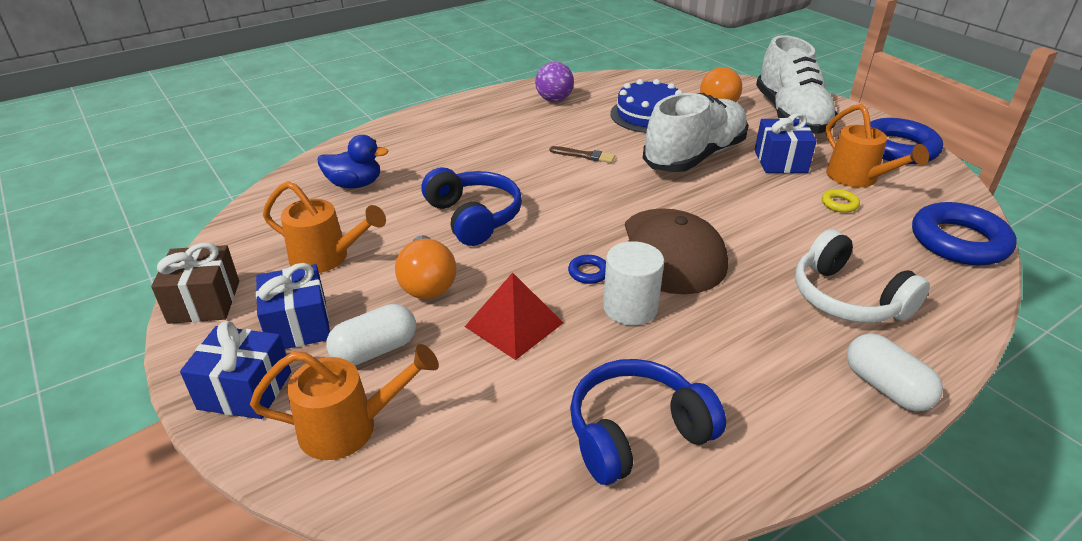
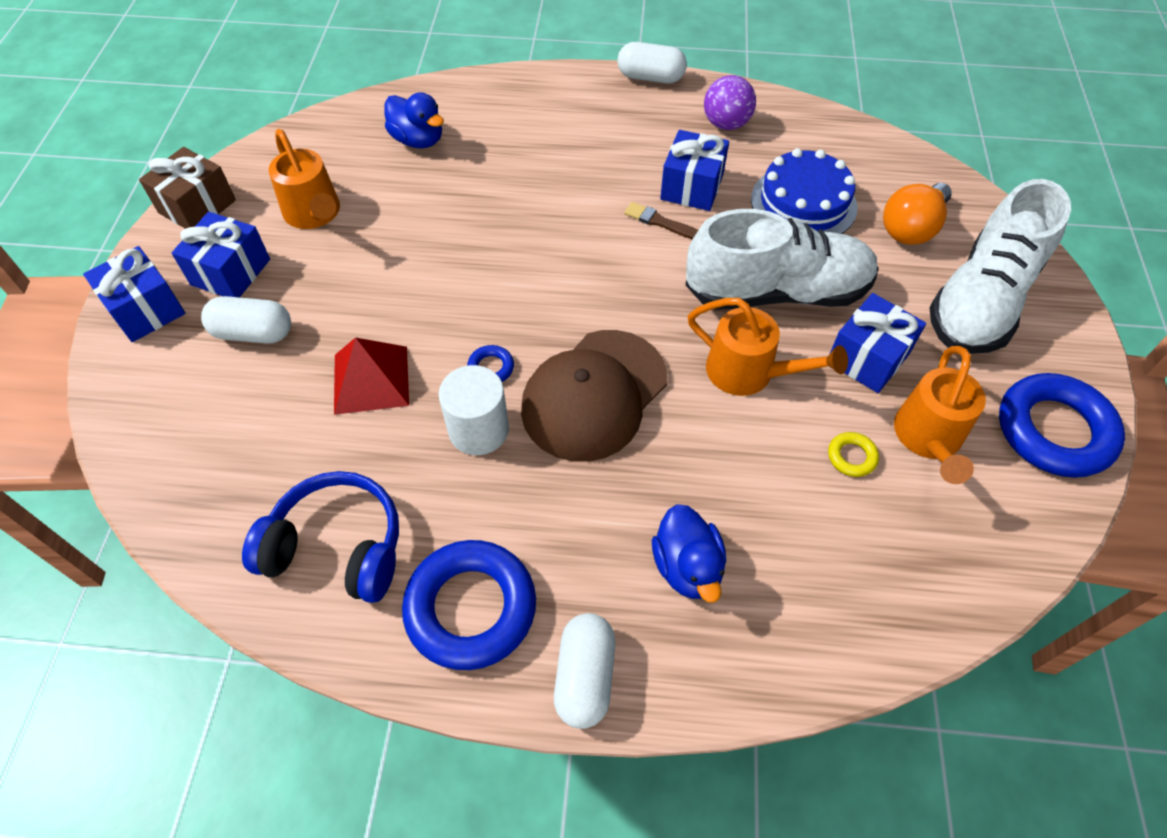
camera: 40 degrees right, 20 degrees up
(350, 427) = (171, 390): orange watering can -> orange watering can (749, 373)
(427, 283) = (355, 291): orange light bulb -> none
(473, 217) = (470, 240): blue headphones -> none
(476, 96) = (650, 77): none -> white capsule
(577, 133) = (692, 187): none -> blue gift
(584, 155) = (661, 222): brown brush -> brown brush turned 150 degrees clockwise
(847, 298) = (687, 567): white headphones -> blue duck
(959, 241) = (921, 597): blue ring -> blue ring (471, 608)

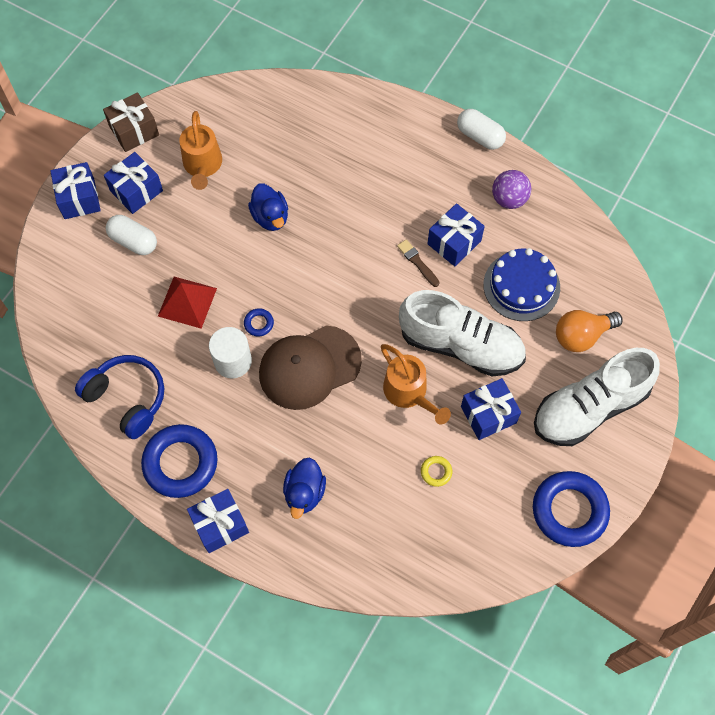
camera: 25 degrees right, 10 degrees up
(418, 140) = (293, 130): blue duck -> blue duck (270, 217)
(584, 676) = (220, 525): white capsule -> blue gift
(928, 439) = (488, 481): orange watering can -> none

